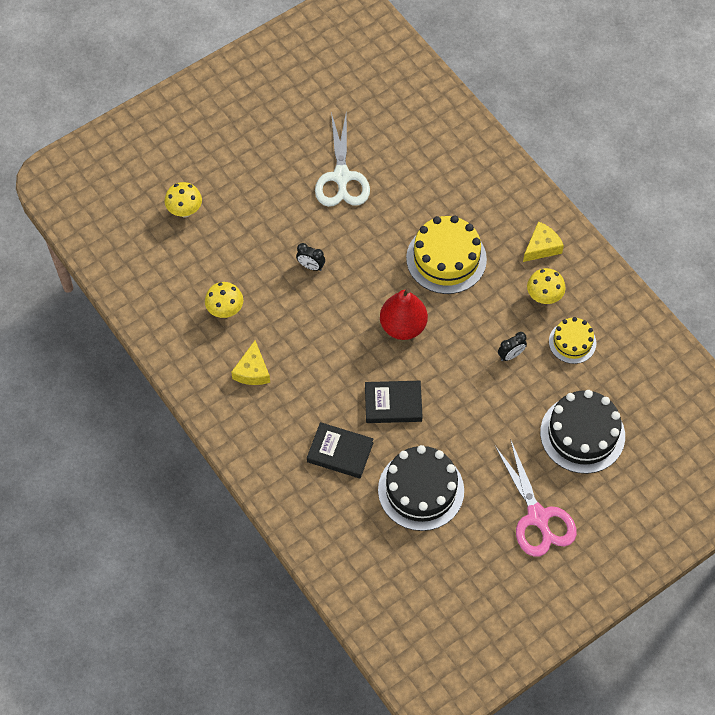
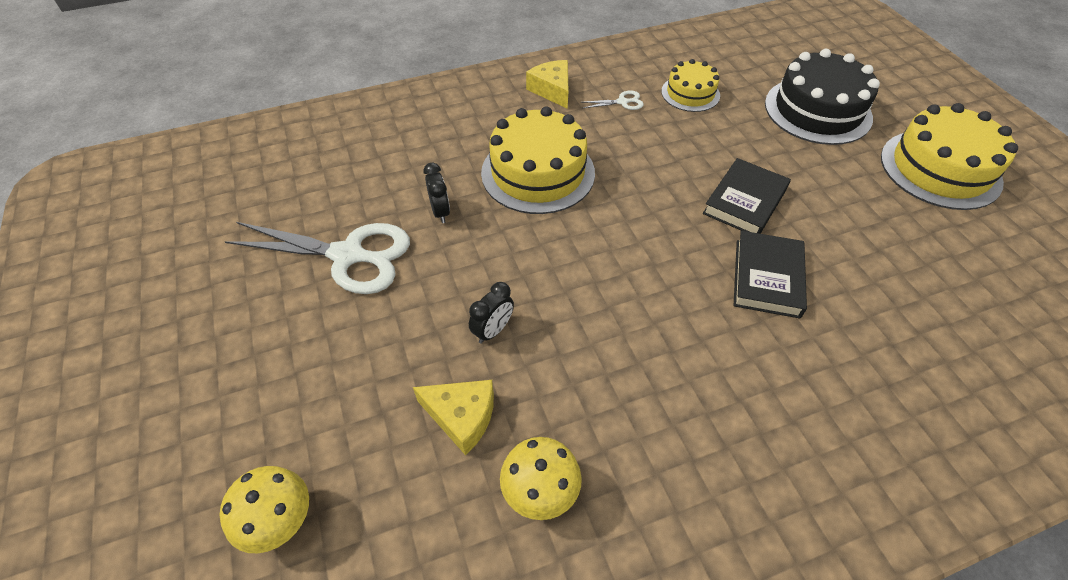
camera: 75 degrees left, 10 degrees down
(252, 371) = (684, 471): yellow cheese -> yellow cheese (462, 417)
(340, 452) = (856, 366): black book -> black book (744, 201)
(403, 326) = (635, 239): red pear -> none
(421, 490) = (916, 276): black cake -> none
(510, 355) = (700, 145): black clock -> black clock (440, 212)
(537, 517) = (940, 169): pink scissors -> yellow cake
(544, 297) = (622, 102): yellow mushroom -> white scissors

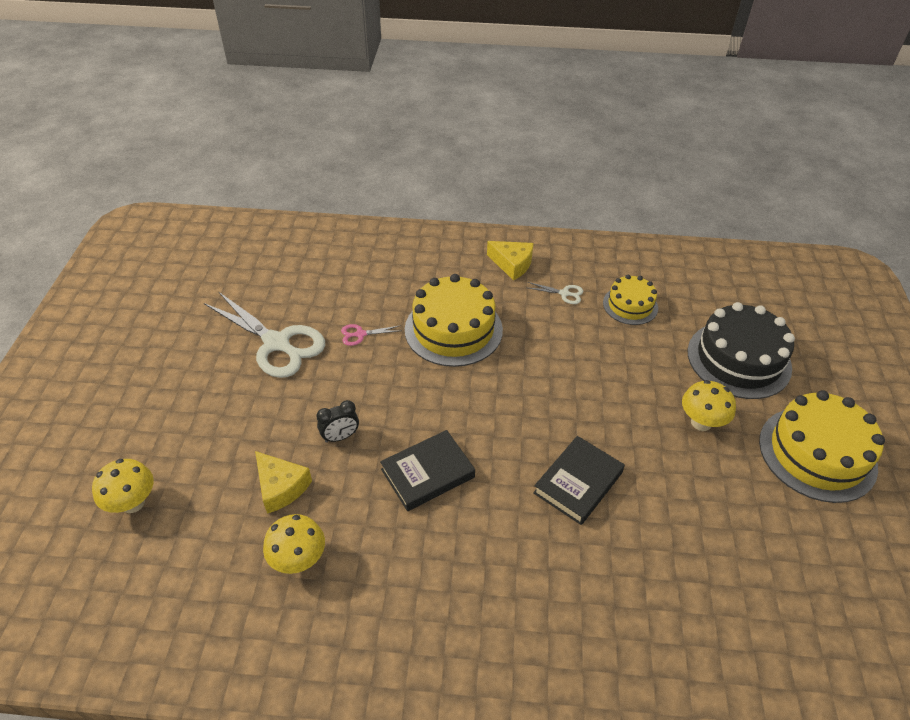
camera: 25 degrees right, 5 degrees down
(440, 212) = (360, 334): black clock -> pink scissors
(552, 90) = (512, 264): yellow cheese -> yellow cheese turned 120 degrees clockwise
(744, 201) = (607, 414): black book -> black book (427, 473)
(830, 178) = (701, 422): none -> yellow mushroom

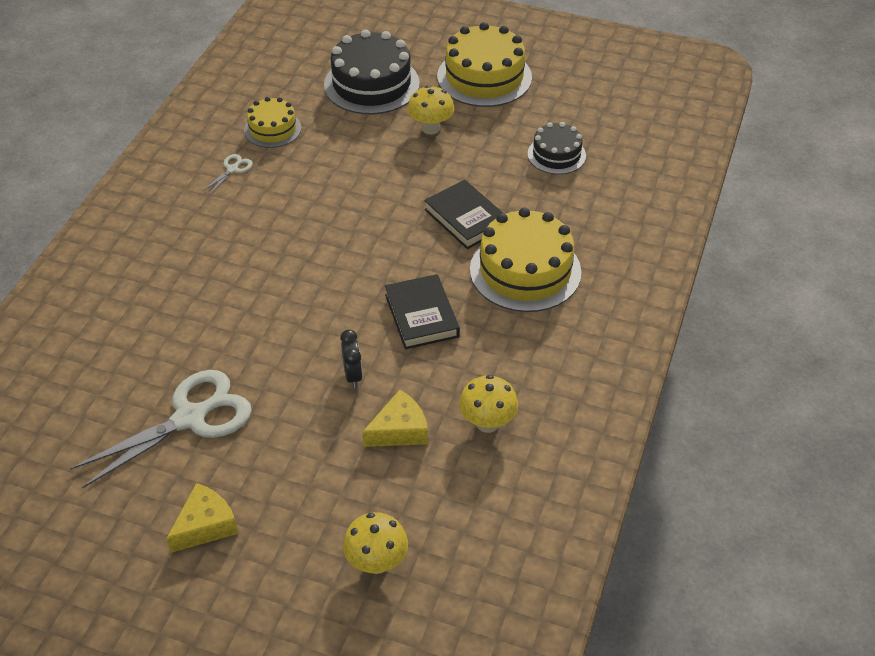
camera: 75 degrees left, 0 degrees up
(360, 334) = (212, 341): pink scissors -> none
(453, 329) = (242, 263): yellow cake -> yellow cake (525, 271)
(512, 264) = (166, 197): yellow cheese -> yellow cheese (205, 526)
(726, 553) = (556, 155): none -> black cake

